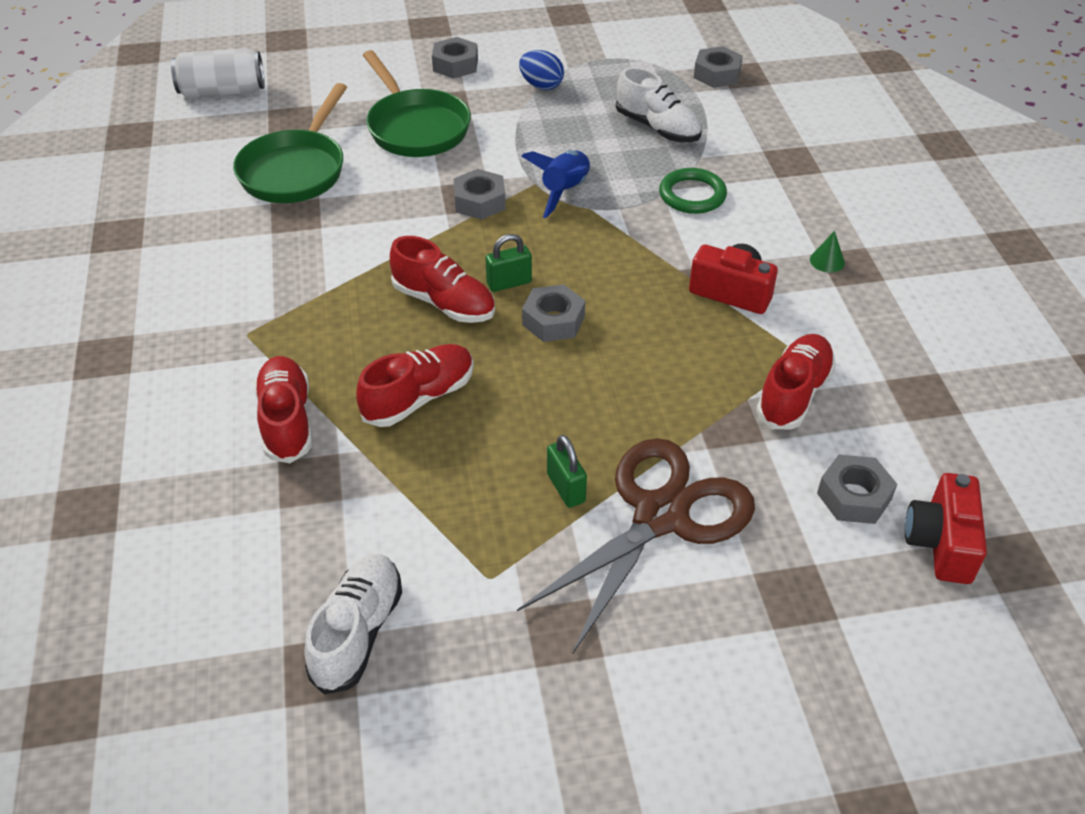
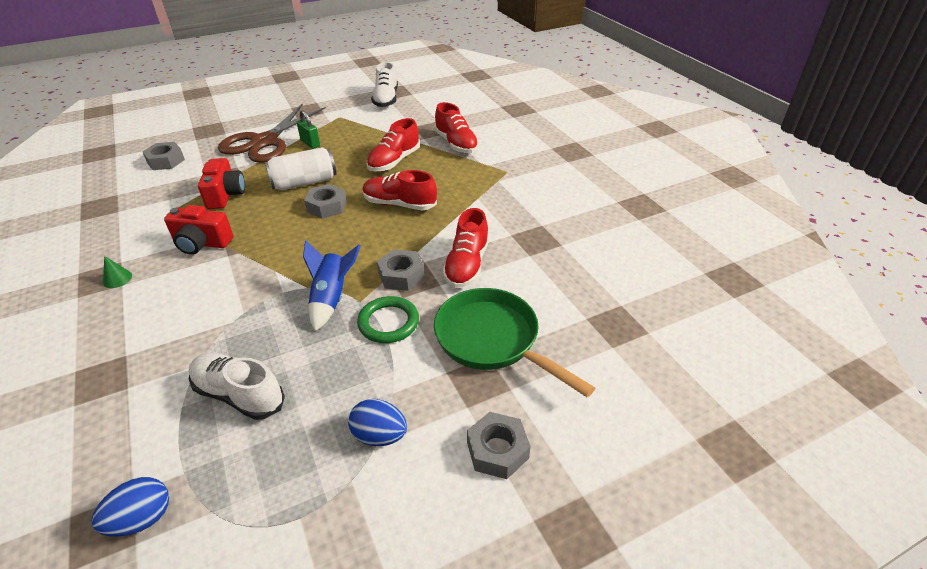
camera: 165 degrees right, 5 degrees down
(222, 92) = (713, 344): white can -> white can (304, 182)
(296, 170) = (566, 274): green pan -> none
(509, 283) = (361, 222): green padlock -> none
(692, 195) = (216, 317): green ring -> green ring (388, 322)
(717, 74) = (142, 519): grey nut -> blue egg
(793, 394) = (180, 195): red shoe -> red shoe (467, 265)
(941, 543) = (131, 153): red camera -> red camera (225, 195)

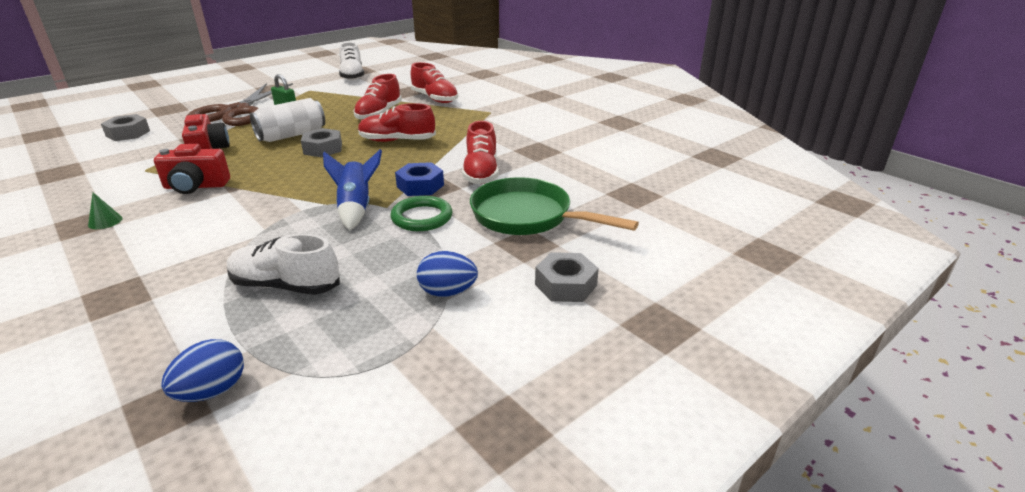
camera: 15 degrees left, 10 degrees down
(401, 275) = (420, 186): grey nut -> blue nut

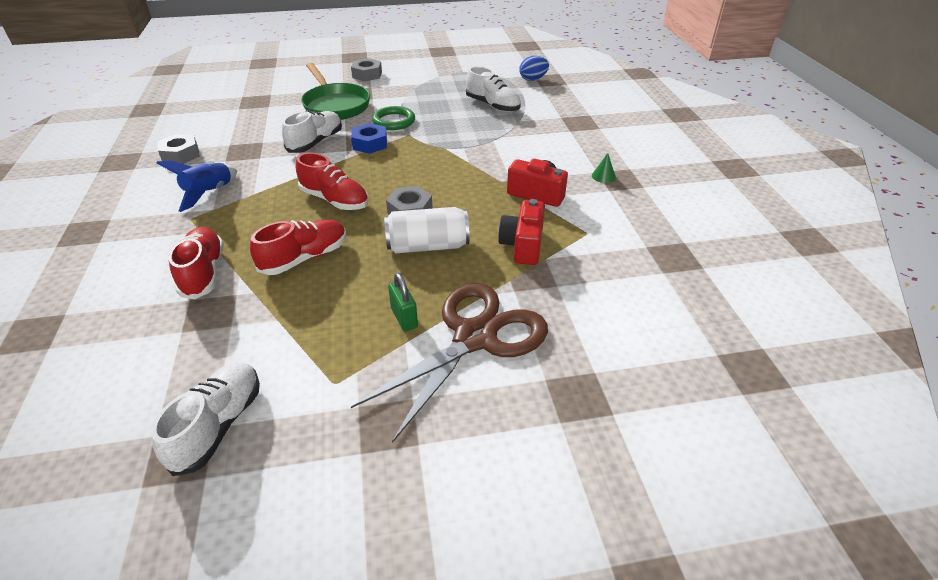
camera: 150 degrees left, 10 degrees up
(128, 133) = (624, 324): grey nut -> grey nut (180, 155)
(356, 208) = (428, 138): blue rocket -> blue rocket (209, 193)
(447, 292) = (420, 85): blue egg -> none
(481, 172) = (315, 143): red shoe -> white shoe

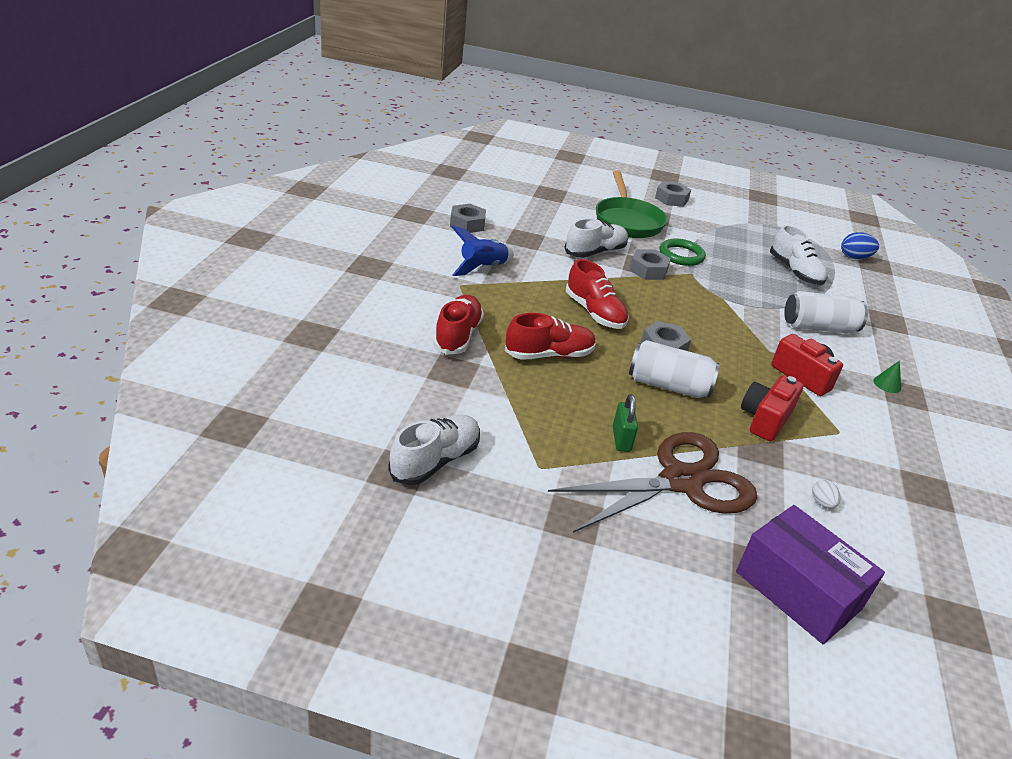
camera: 20 degrees right, 5 degrees down
(370, 144) = (648, 270): blue nut -> grey nut
(531, 146) = (818, 327): none -> white can
(601, 305) = (822, 503): none -> white egg
(619, 402) = (798, 590): none -> purple box

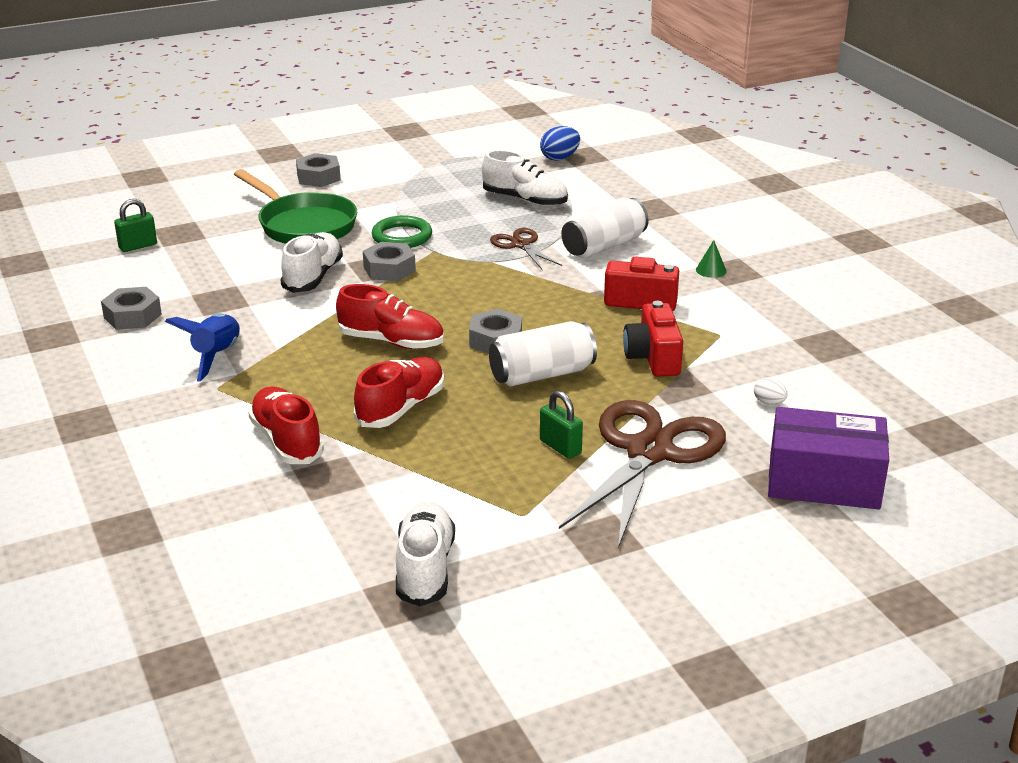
camera: 35 degrees left, 5 degrees down
(518, 190) = (138, 246): none -> green padlock
(757, 297) = (520, 245): none -> brown scissors

